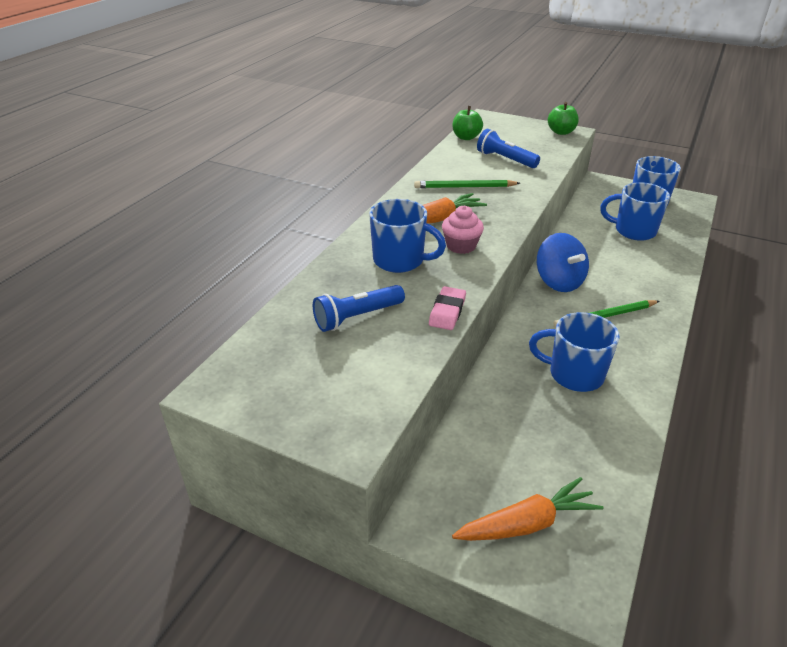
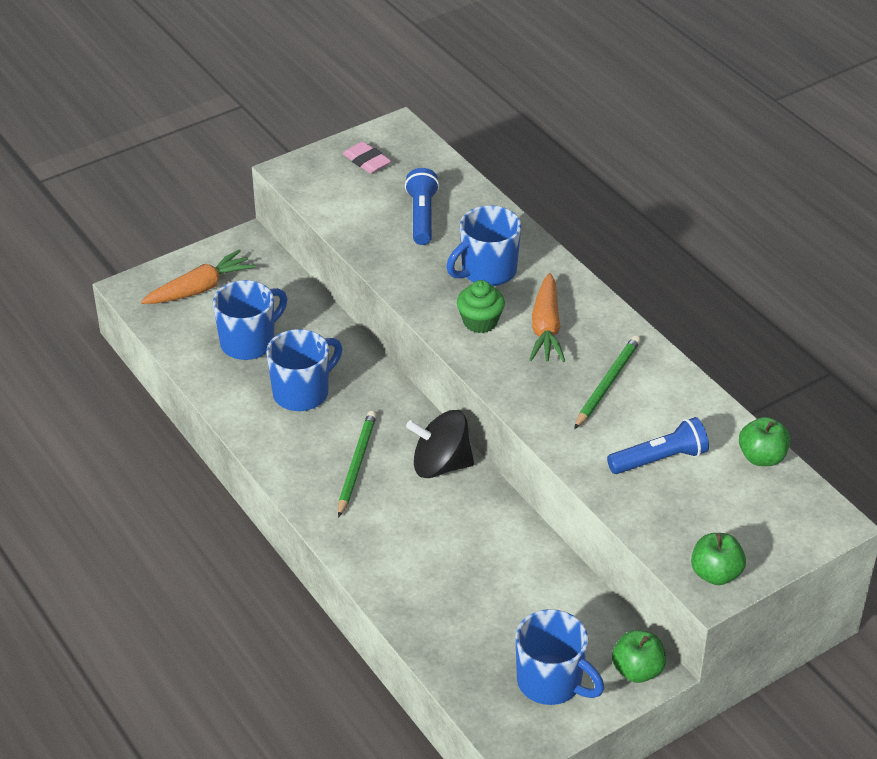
camera: 120 degrees right, 5 degrees up
(447, 312) = (385, 267): pink eraser -> pink eraser (367, 161)
(461, 246) = (480, 322): pink cupcake -> green cupcake
(527, 524) = (200, 289): orange carrot -> orange carrot turned 135 degrees counterclockwise
(559, 282) = (440, 465): blue spinning top -> black spinning top
(605, 183) = (637, 670): none -> green apple
(633, 231) = (488, 606): blue mug -> blue mug (249, 342)

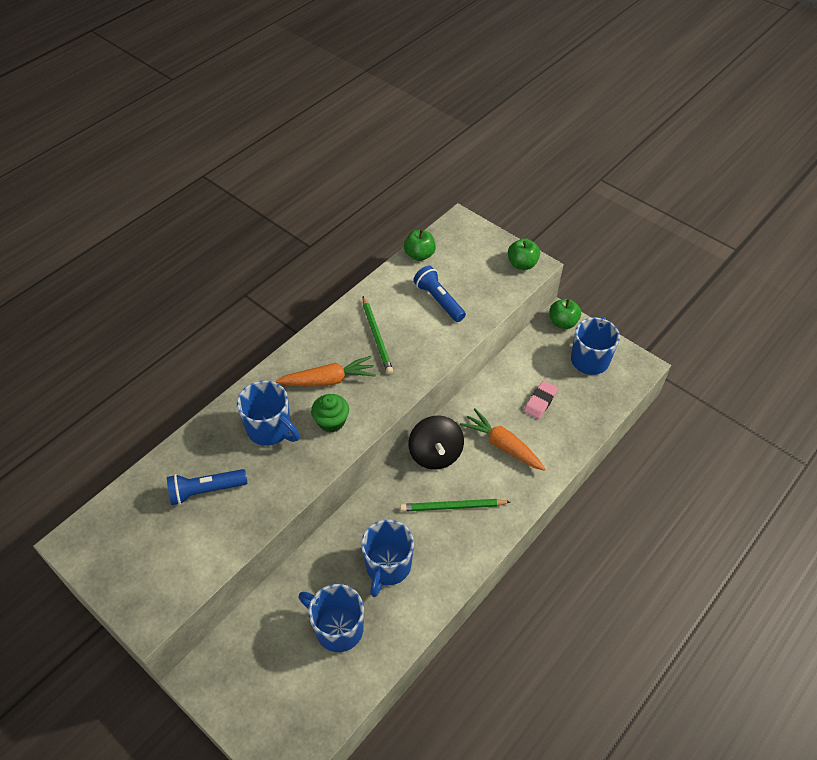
camera: 105 degrees left, 10 degrees up
(200, 289) = (274, 697): orange carrot -> orange carrot (502, 445)
(302, 393) = (387, 566): blue mug -> blue mug turned 105 degrees counterclockwise
(367, 161) = (127, 555): pink eraser -> pink eraser (540, 401)
(607, 384) = (377, 337): green pencil -> green pencil turned 120 degrees counterclockwise

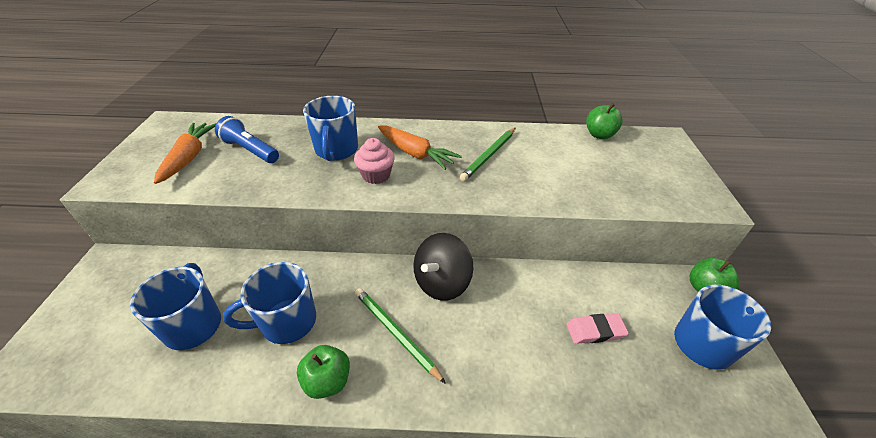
camera: 50 degrees right, 10 degrees down
(331, 421) = (376, 175): green cupcake -> pink cupcake
(439, 300) = (575, 168): blue flashlight -> none
(502, 445) = (507, 331): orange carrot -> orange carrot (189, 157)
(522, 264) = (699, 195): green apple -> green apple (327, 381)

